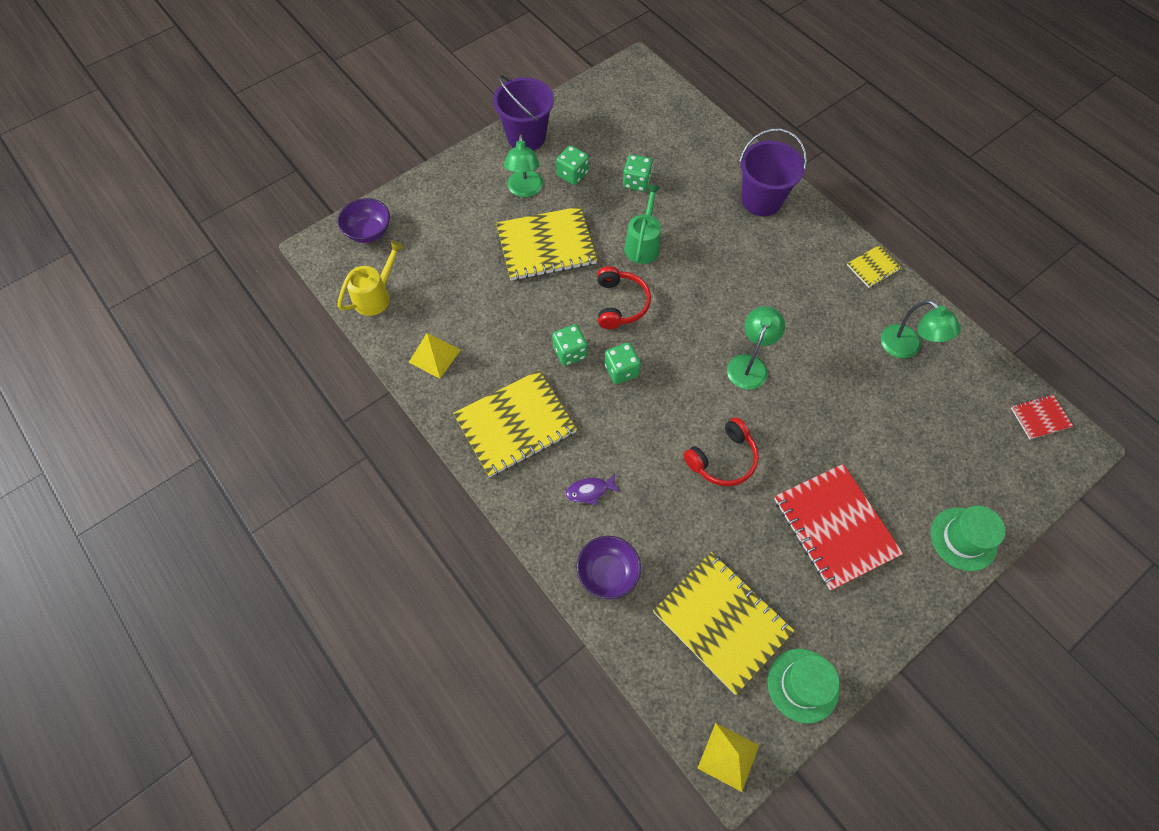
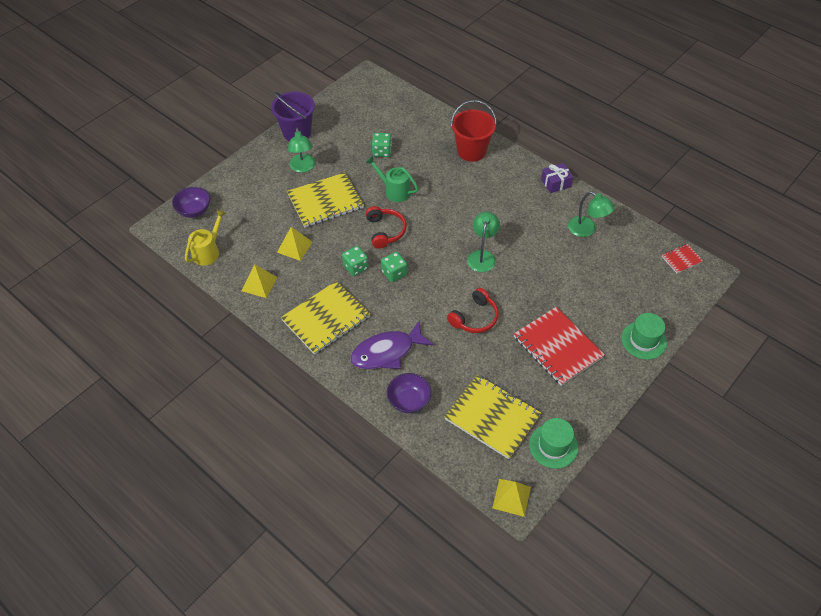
camera: 10 degrees left, 10 degrees down
(492, 308) = (294, 247): none -> yellow pyramid
(572, 174) = (335, 153): green dice -> none
(590, 491) = (386, 352): purple fish -> purple fish, size x2.16
(643, 244) = (394, 191): green watering can -> green watering can turned 60 degrees counterclockwise
(761, 200) = (471, 151): purple bucket -> red bucket
(873, 267) = (556, 183): yellow notebook -> purple gift

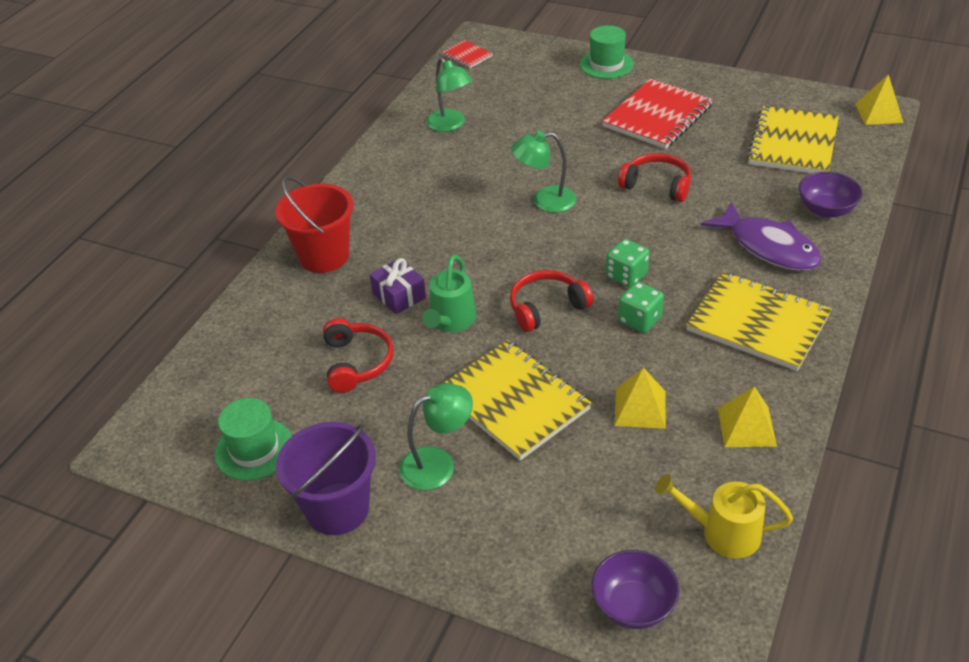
camera: 105 degrees left, 10 degrees down
(382, 151) = (357, 362): green dice -> red headphones
(553, 446) = (793, 98): green hat -> green hat (254, 449)
(556, 183) = (369, 163): purple gift -> purple gift (399, 295)
(587, 230) = (450, 125): green lamp -> green lamp turned 120 degrees clockwise

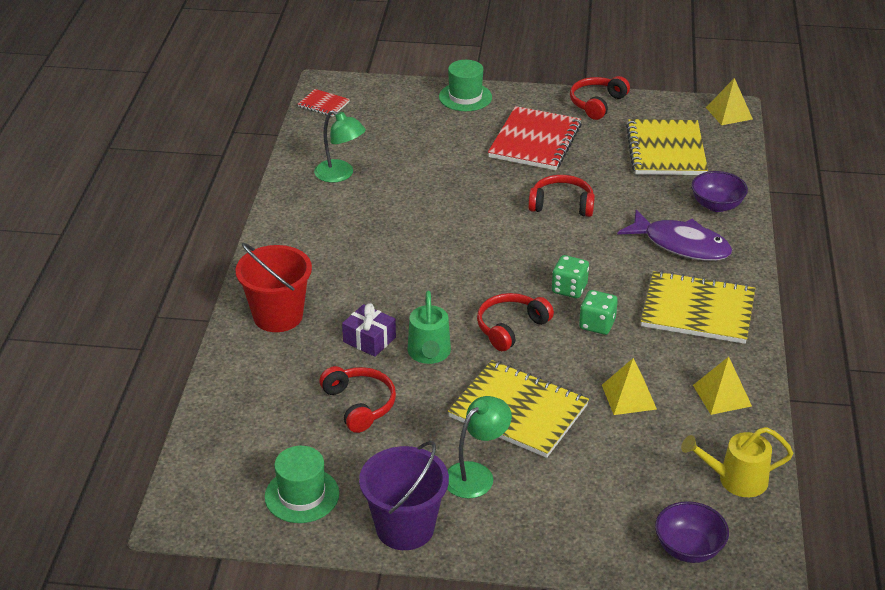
camera: 20 degrees left, 5 degrees down
(545, 200) = (465, 233): green lamp -> none
(738, 86) = (596, 103): none -> red headphones

